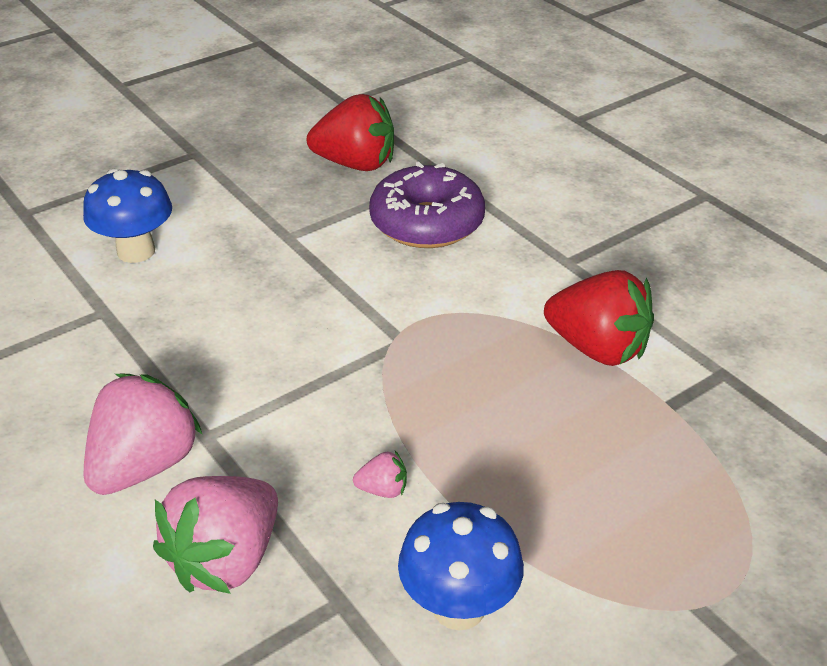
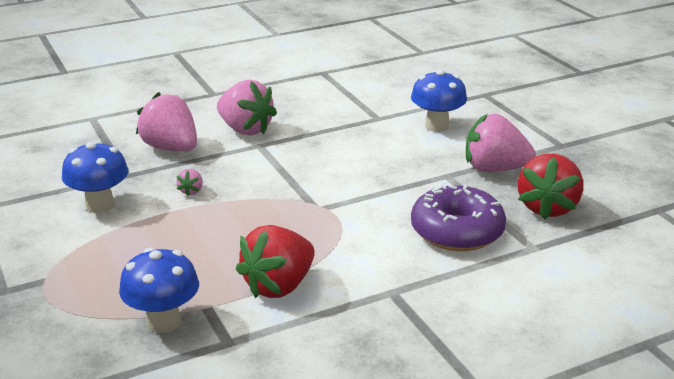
camera: 100 degrees right, 10 degrees down
(265, 200) = (494, 169): none -> pink strawberry
(720, 438) = (163, 322): none -> blue mushroom

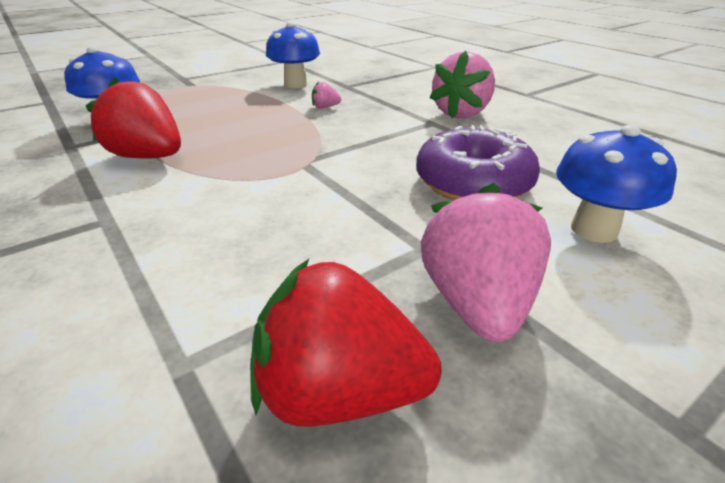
camera: 80 degrees right, 5 degrees up
(171, 148) = (401, 92): pink strawberry -> none
(457, 231) = (245, 265): purple donut -> purple donut (473, 183)

